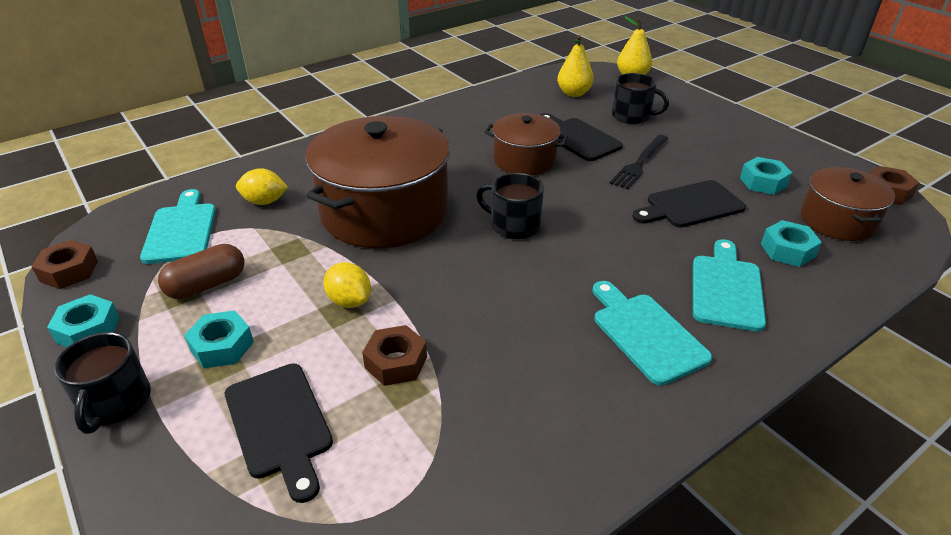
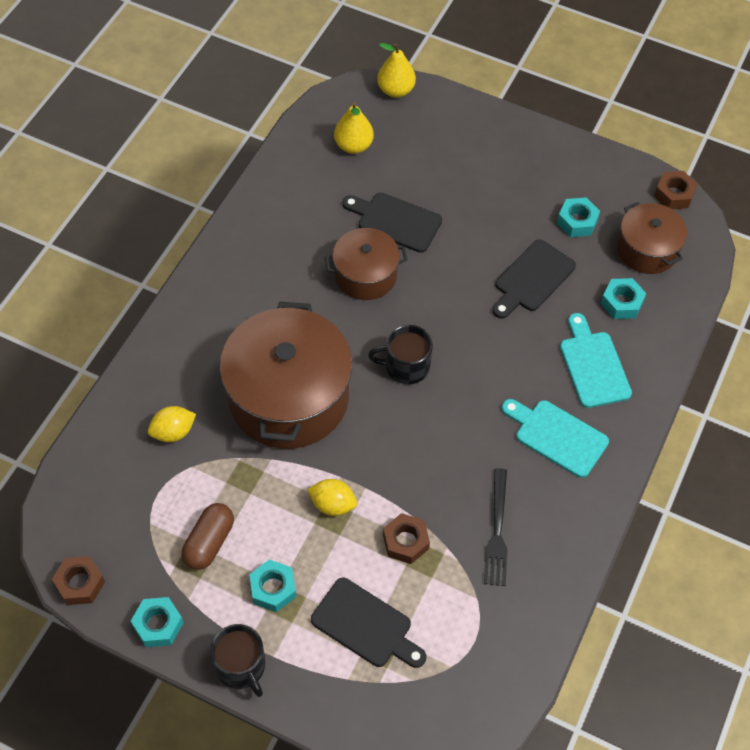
camera: 30 degrees left, 20 degrees up
(181, 230) = (130, 498): turquoise cutting board -> none
(632, 116) = (428, 164): black mug -> none
(639, 163) = (467, 236): black fork -> black fork (497, 531)

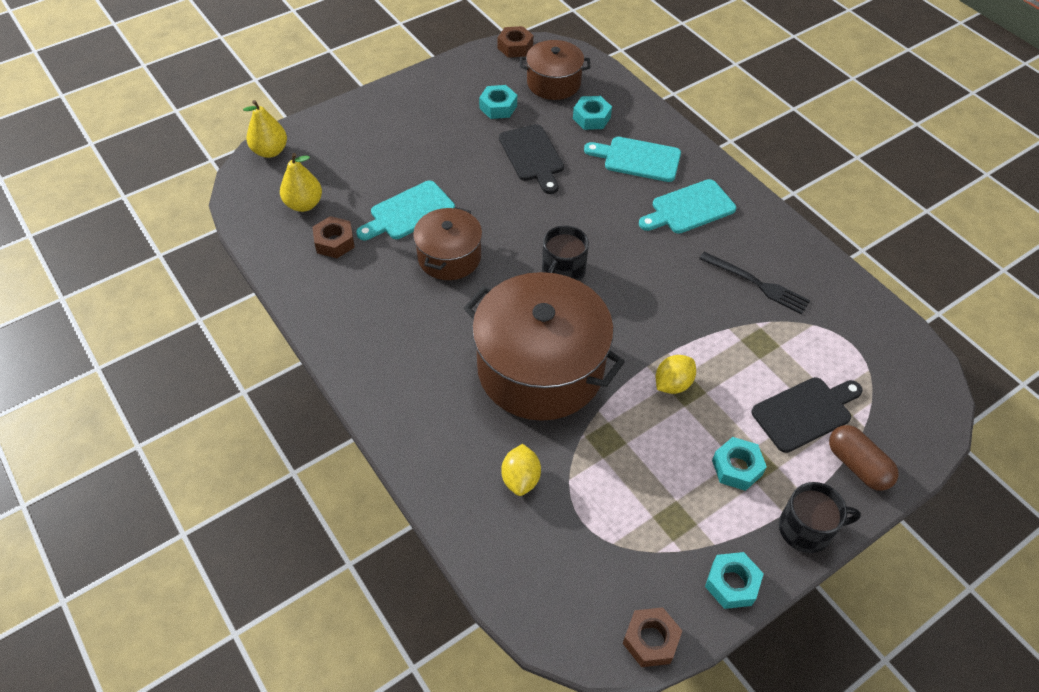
camera: 60 degrees left, 5 degrees down
(209, 542) = (662, 499): brown capsule -> brown capsule (857, 465)
(395, 221) = (409, 212): black cutting board -> turquoise cutting board
(405, 542) = (736, 348): brown nut -> brown nut (334, 242)

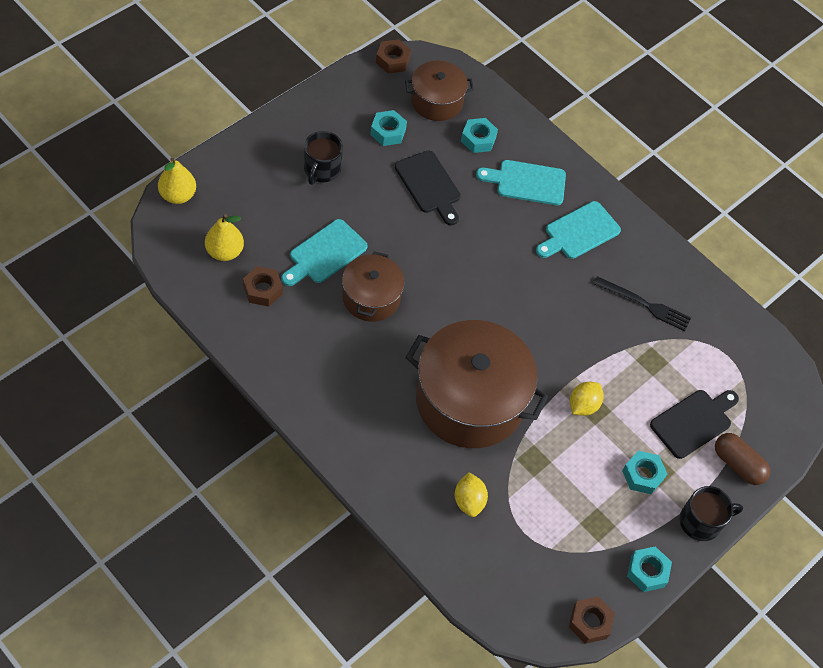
camera: 15 degrees left, 5 degrees up
(562, 271) = (475, 304): black mug -> black mug (321, 169)

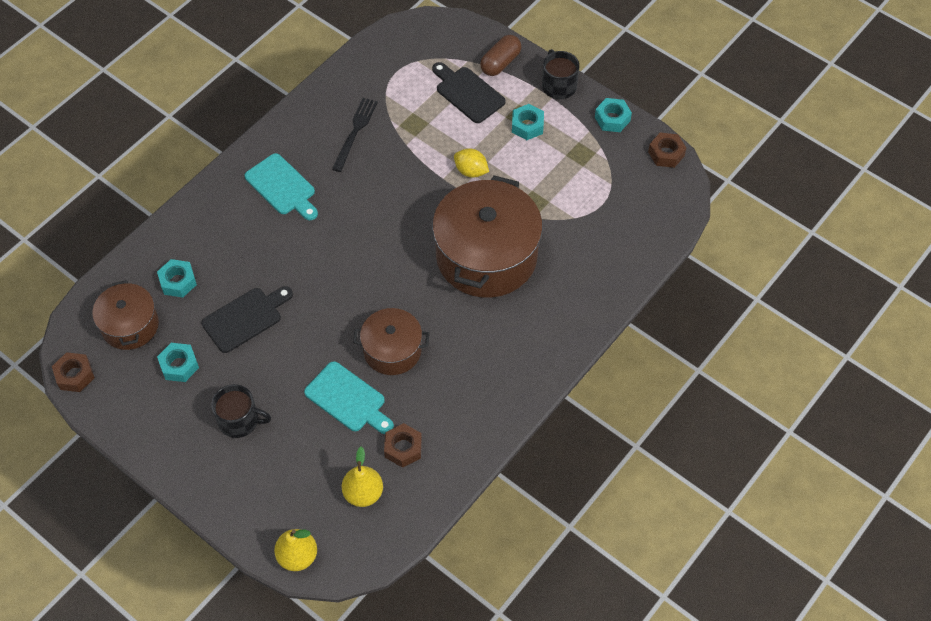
camera: 90 degrees left, 0 degrees up
(469, 501) = (585, 246): yellow lemon -> none
(526, 182) = (228, 234): turquoise cutting board -> none

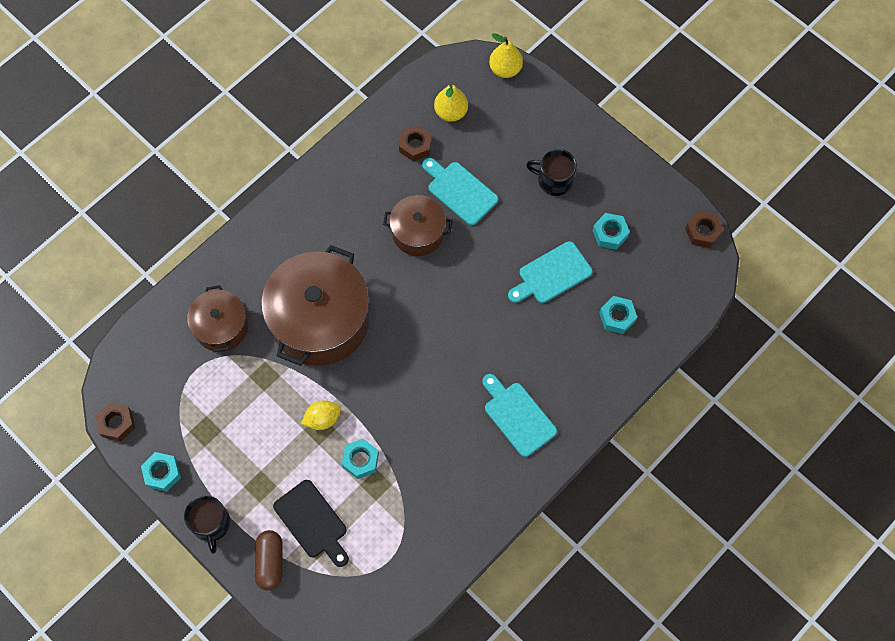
camera: 175 degrees left, 10 degrees up
(130, 325) = (658, 276): brown pot -> brown pot (221, 327)
(245, 318) = (552, 274): black cutting board -> turquoise cutting board
(355, 132) = (439, 479): black fork -> none
(471, 171) = (322, 419): yellow lemon -> yellow lemon turned 60 degrees counterclockwise
(500, 63) = (270, 562): brown capsule -> brown capsule turned 45 degrees counterclockwise
(527, 126) = (255, 472): turquoise nut -> turquoise nut (360, 460)

